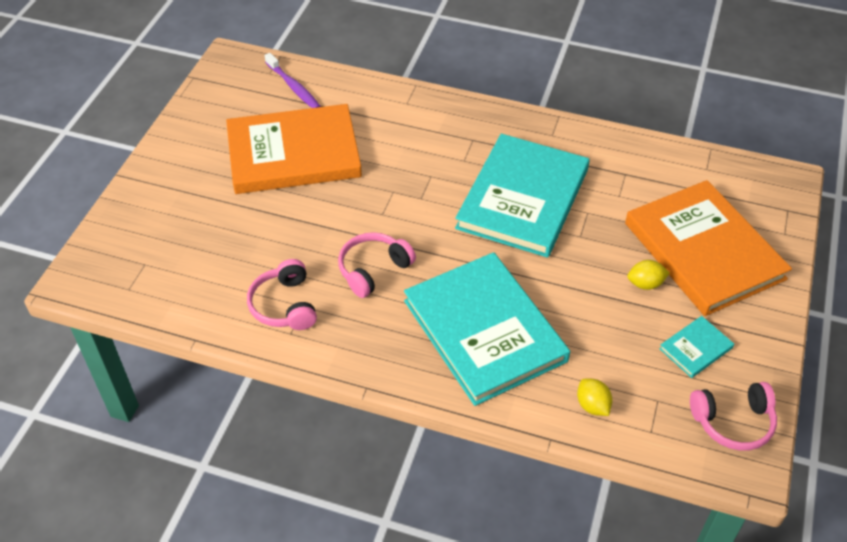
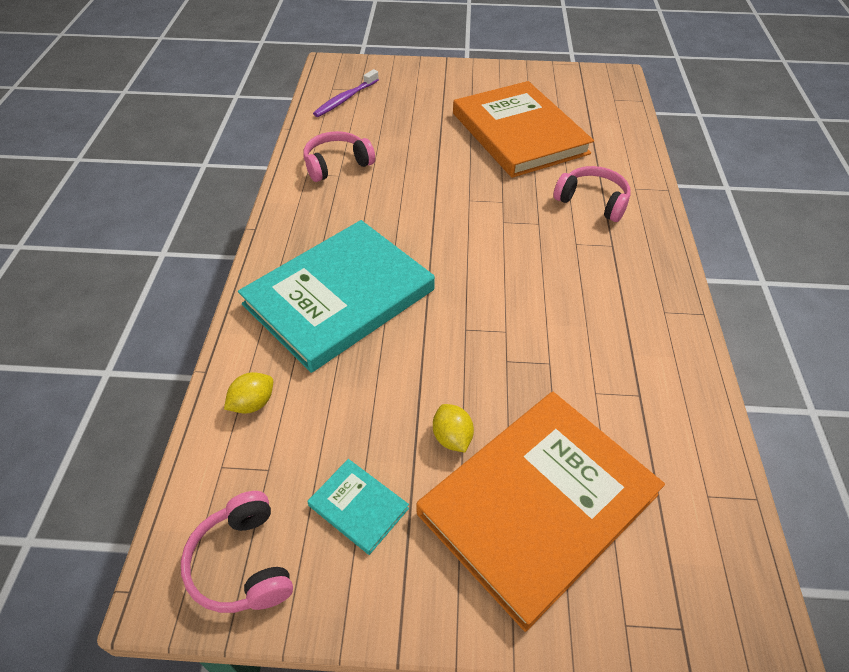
camera: 75 degrees right, 0 degrees up
(293, 87) = (606, 116): purple toothbrush -> purple toothbrush (345, 99)
(373, 270) = (395, 207): pink headphones -> pink headphones (592, 201)
(523, 199) = (542, 300): turquoise book -> none

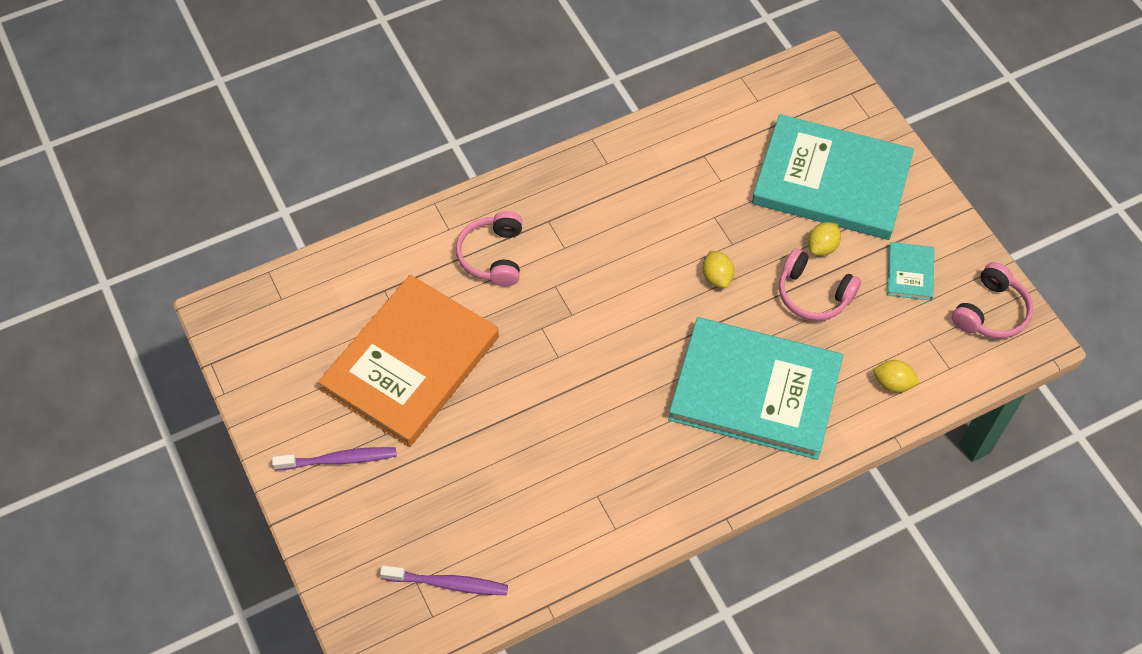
camera: 120 degrees left, 10 degrees up
(337, 164) = (581, 509): pink headphones -> pink headphones (813, 294)
(468, 87) = (339, 460): none -> purple toothbrush
(475, 329) = (717, 277): none -> yellow lemon
(538, 504) = (831, 181): orange book -> turquoise book

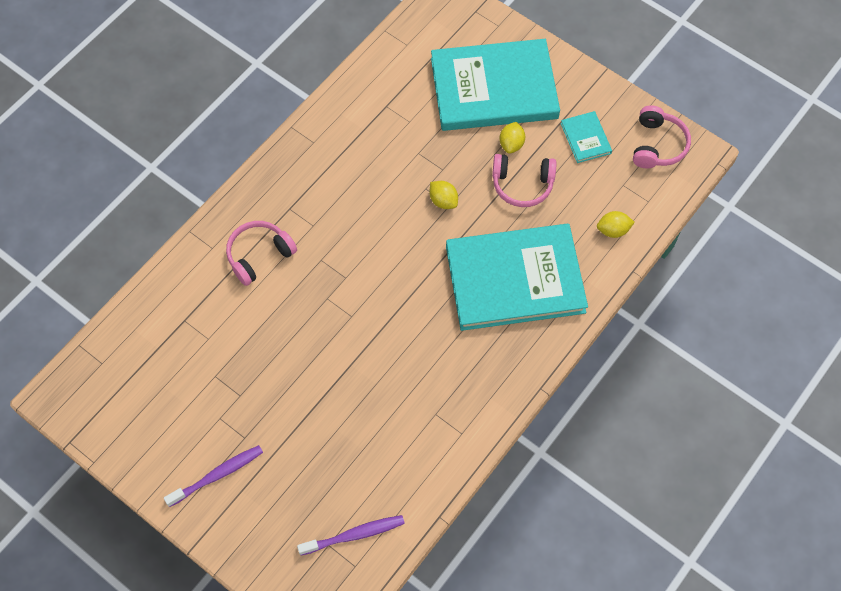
camera: 25 degrees left, 5 degrees up
(411, 363) = (236, 371): orange book -> none
(493, 256) = (259, 255): pink headphones -> pink headphones turned 75 degrees clockwise

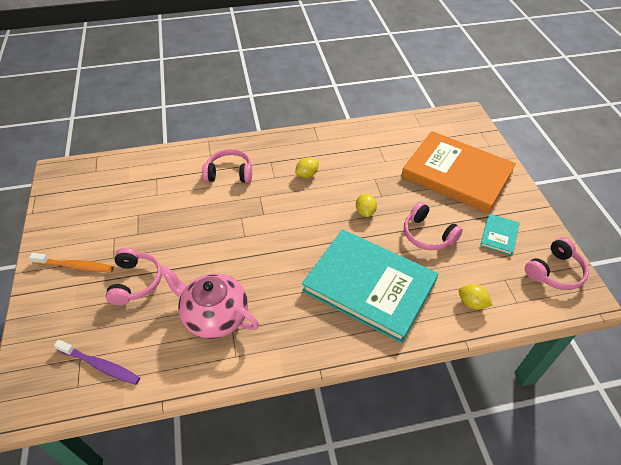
camera: 40 degrees right, 15 degrees down
(217, 475) = (75, 266): purple toothbrush -> orange toothbrush
(297, 442) = (136, 281): none -> pink headphones
(406, 414) = (214, 315): none -> pink teapot
(494, 88) = (456, 174): turquoise book -> orange book
(511, 144) = (441, 208): yellow lemon -> yellow lemon (307, 174)

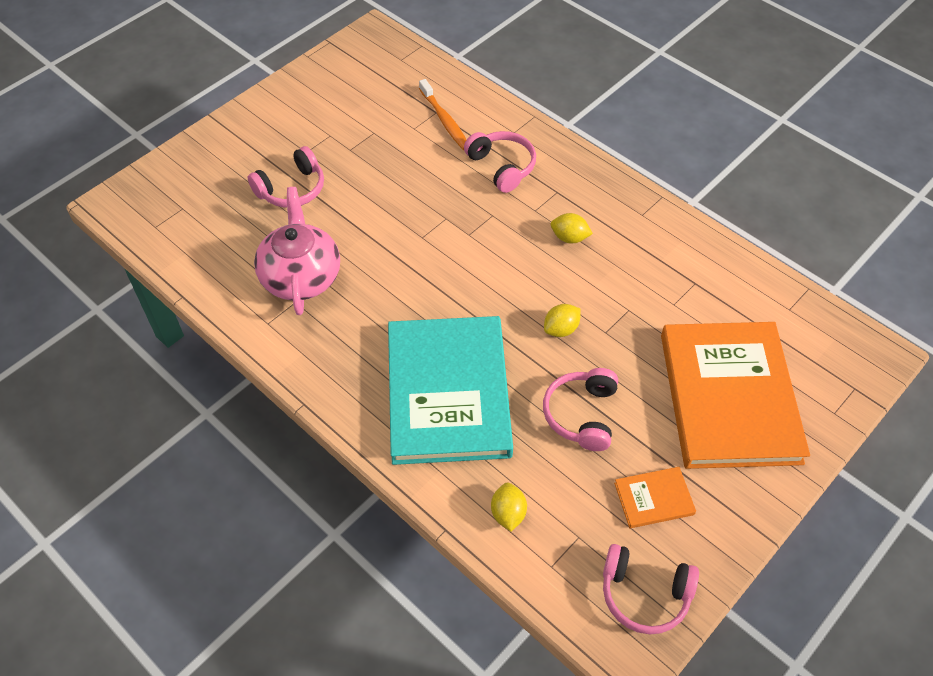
camera: 55 degrees right, 5 degrees up
(75, 266) = (273, 133): orange toothbrush -> orange toothbrush (445, 120)
(100, 365) = (185, 227): purple toothbrush -> none
(499, 235) = (654, 499): turquoise book -> orange book

